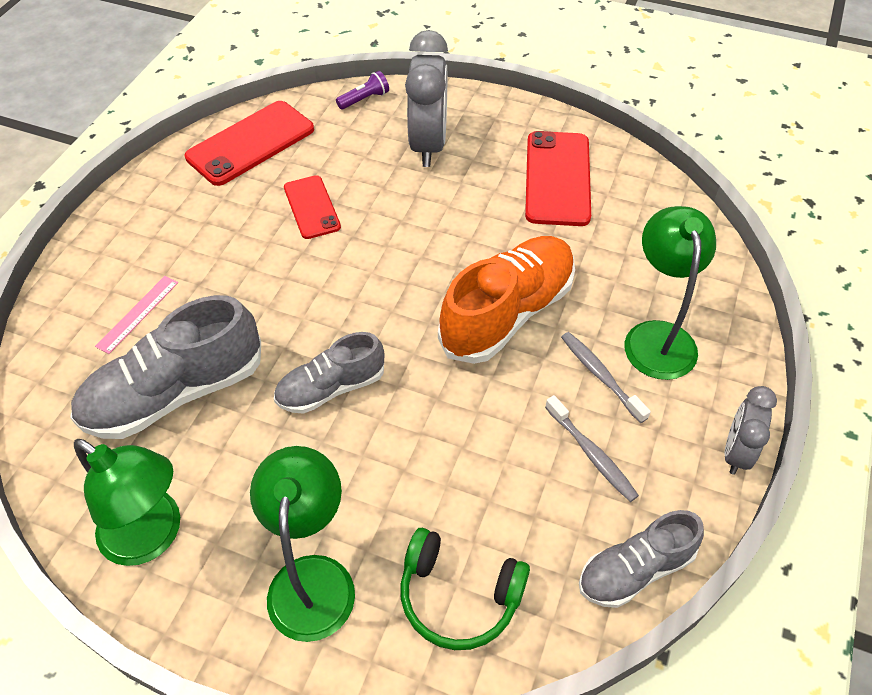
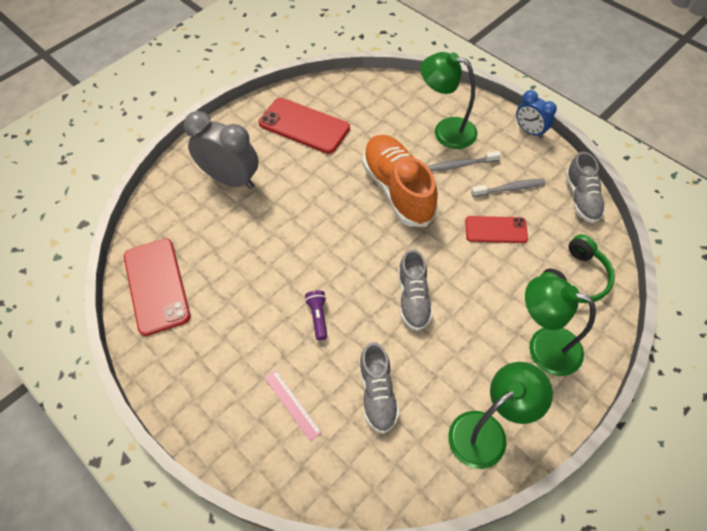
camera: 65 degrees left, 5 degrees up
(175, 393) = (377, 393): grey shoe -> grey shoe, size x0.61
(312, 207) = (249, 264): red phone -> red phone (496, 229)
(364, 99) = (158, 200): purple flashlight -> purple flashlight (318, 317)
(736, 452) = (530, 131): grey clock -> blue clock

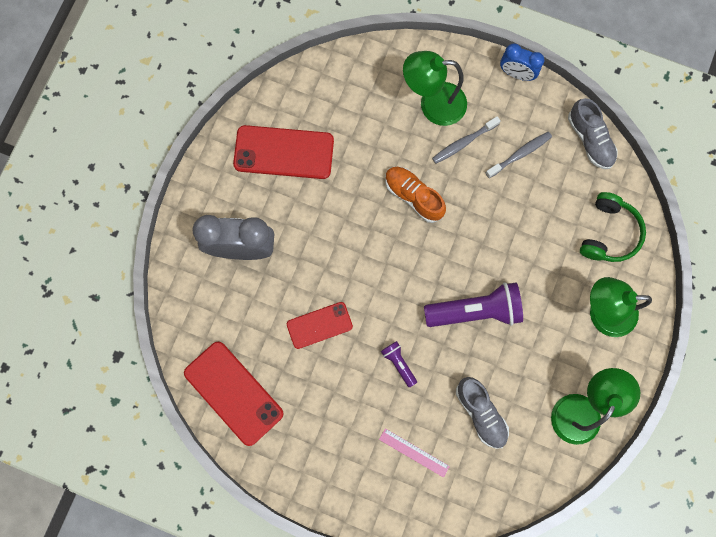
camera: 25 degrees left, 20 degrees up
(398, 189) = (413, 196): orange shoe -> orange shoe, size x0.61
(413, 298) = (475, 310): grey shoe -> purple flashlight
(496, 229) = (522, 207): red phone -> red phone (319, 325)

